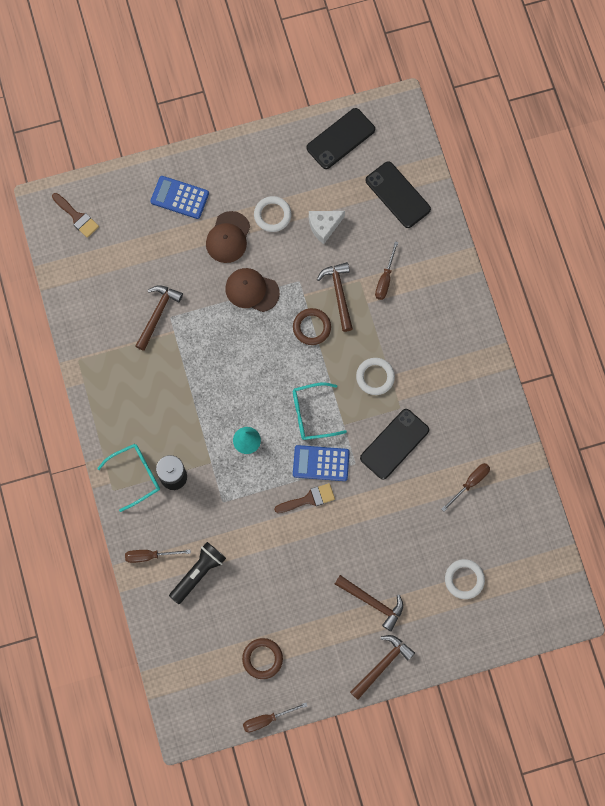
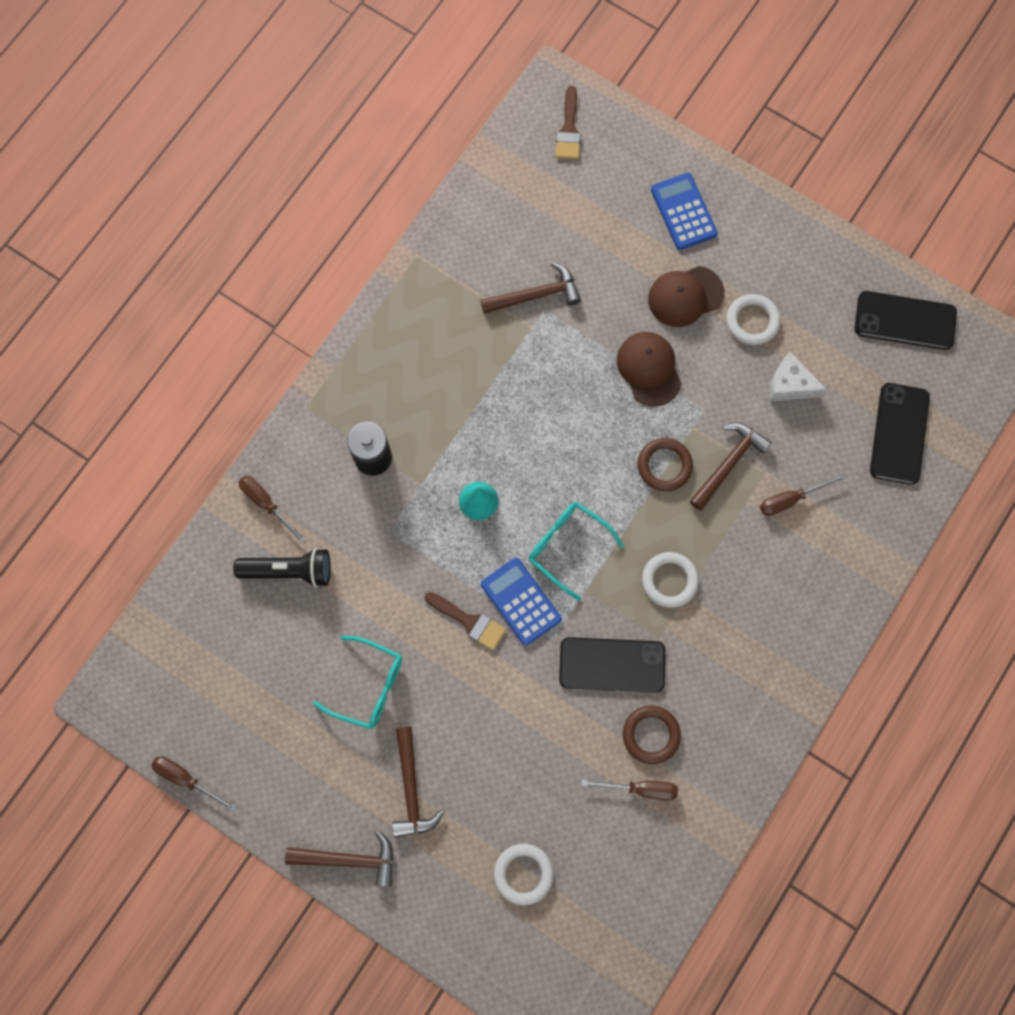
camera: 50 degrees right, 0 degrees up
(136, 475) = (341, 418): turquoise glasses -> turquoise glasses (368, 686)
(262, 658) = (250, 718): brown ring -> brown ring (651, 735)

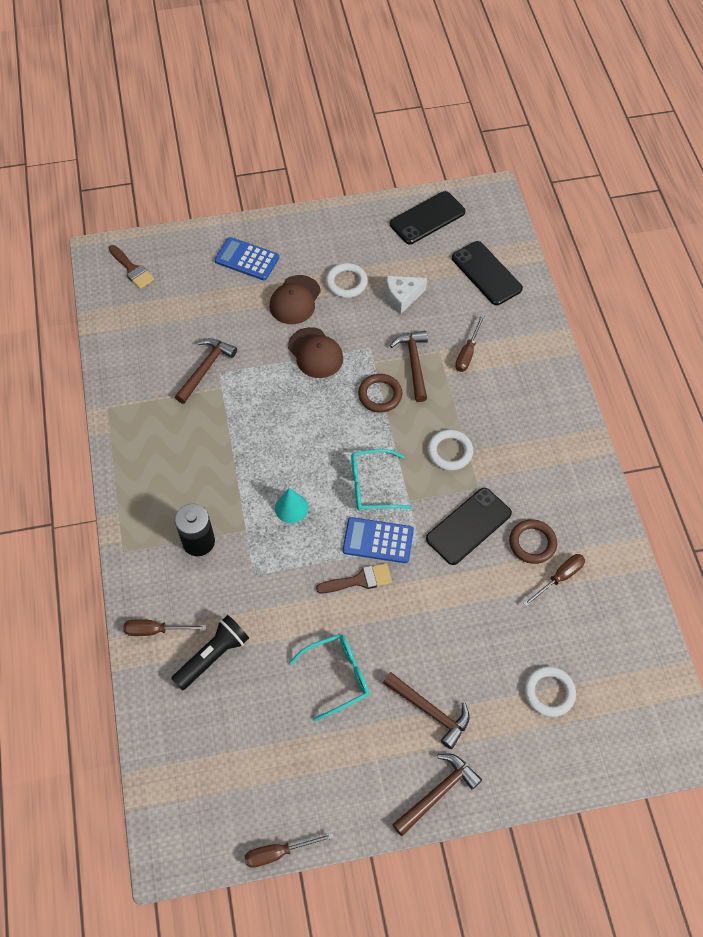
camera: 45 degrees left, 15 degrees down
(649, 369) = (315, 353): brown cap -> brown cap turned 150 degrees counterclockwise

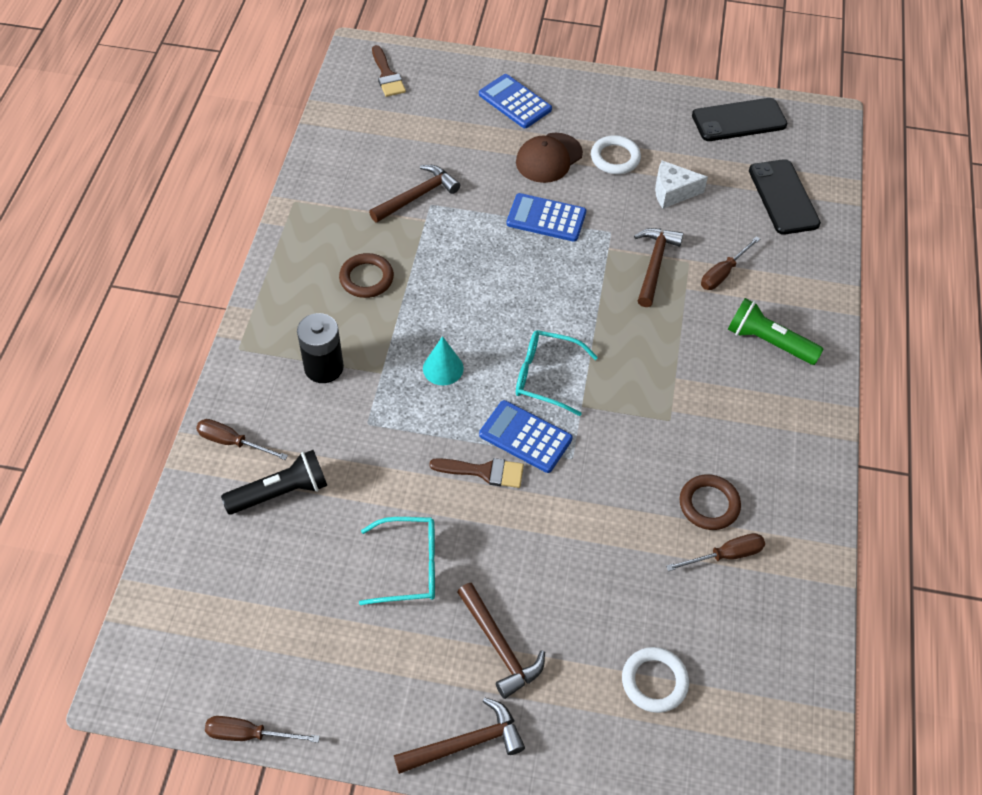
camera: 20 degrees right, 5 degrees down
(315, 353) = (546, 218): brown cap -> blue calculator
(380, 395) = (599, 284): brown ring -> brown ring (366, 278)
(450, 452) = (654, 371): white ring -> none
(468, 526) = (639, 458): black phone -> none
(523, 398) = (769, 342): none -> green flashlight

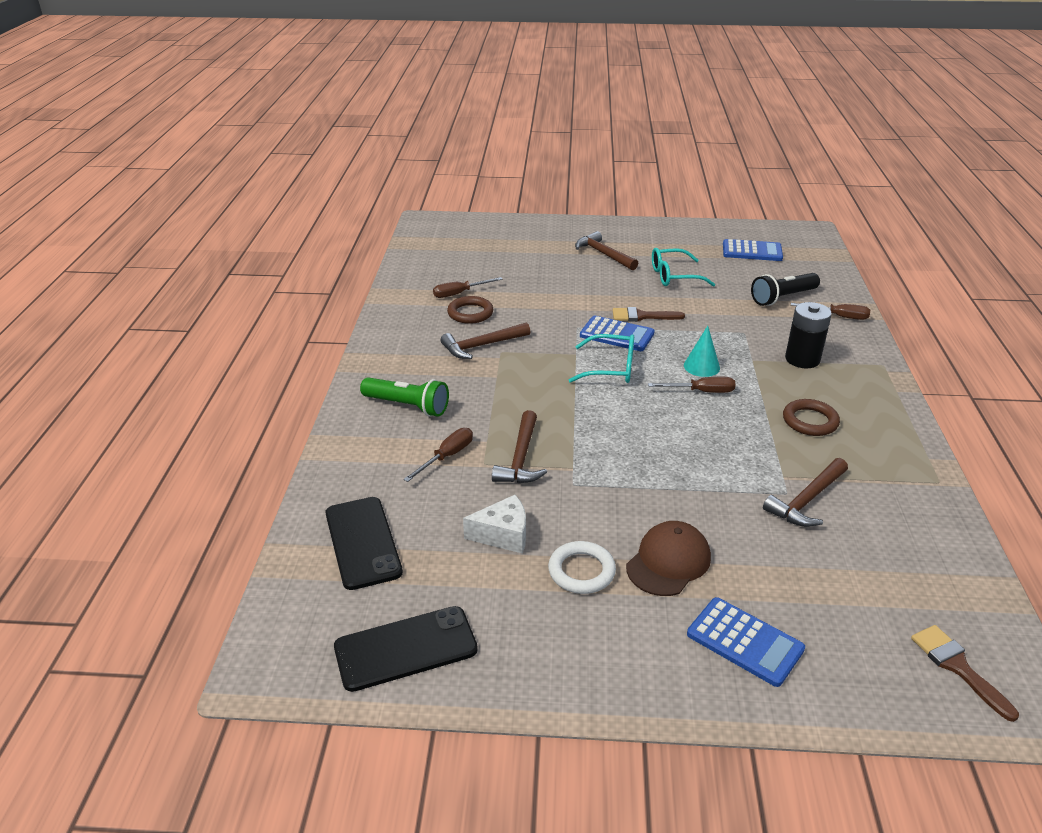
camera: 175 degrees right, 20 degrees down
(250, 734) = (730, 223): brown screwdriver -> brown screwdriver (701, 391)
(465, 743) = (611, 228): brown hammer -> brown hammer (482, 346)
(546, 218) = (649, 491): blue calculator -> blue calculator (752, 251)
(654, 681) = (507, 249): white ring -> none

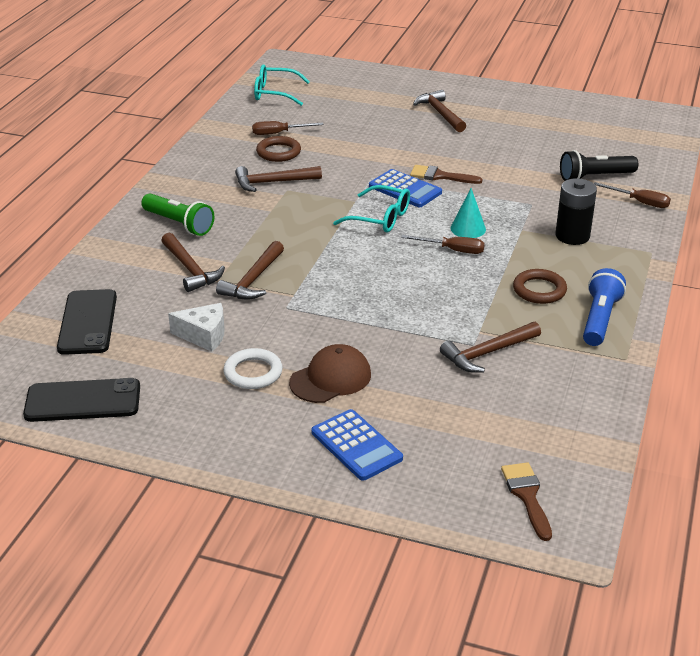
camera: 15 degrees right, 0 degrees up
(447, 456) = (190, 269): brown screwdriver -> brown hammer
(674, 276) = (497, 143): turquoise glasses -> turquoise glasses (275, 93)
(752, 251) = (595, 128): blue calculator -> none
(886, 443) = (599, 319): none -> blue flashlight

